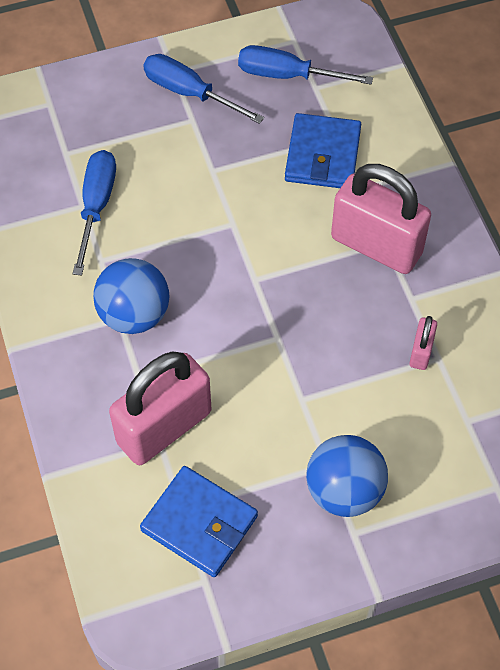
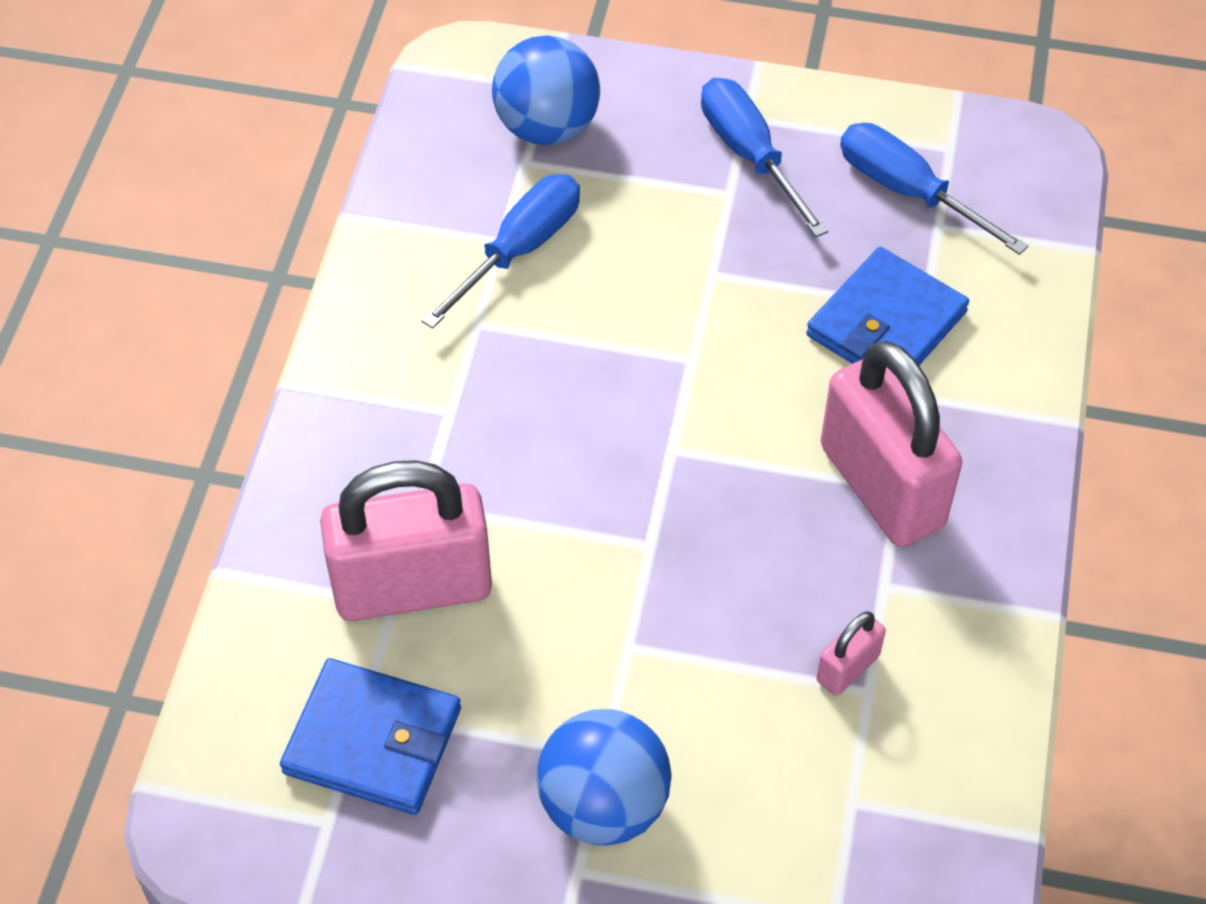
camera: 30 degrees right, 5 degrees down
(134, 314) = (474, 417): blue ball -> blue ball (547, 127)
(199, 523) = (373, 741): blue wallet -> blue wallet turned 45 degrees counterclockwise

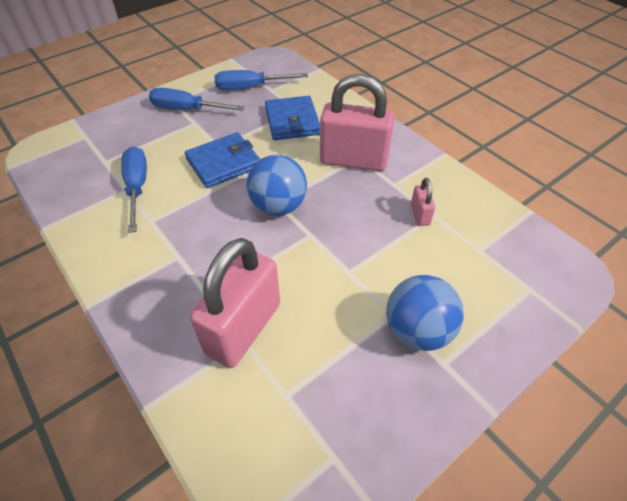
camera: 50 degrees left, 5 degrees down
(373, 741) = (306, 402): blue wallet -> blue wallet (223, 163)
(547, 127) = (100, 147): blue ball -> blue ball (278, 206)

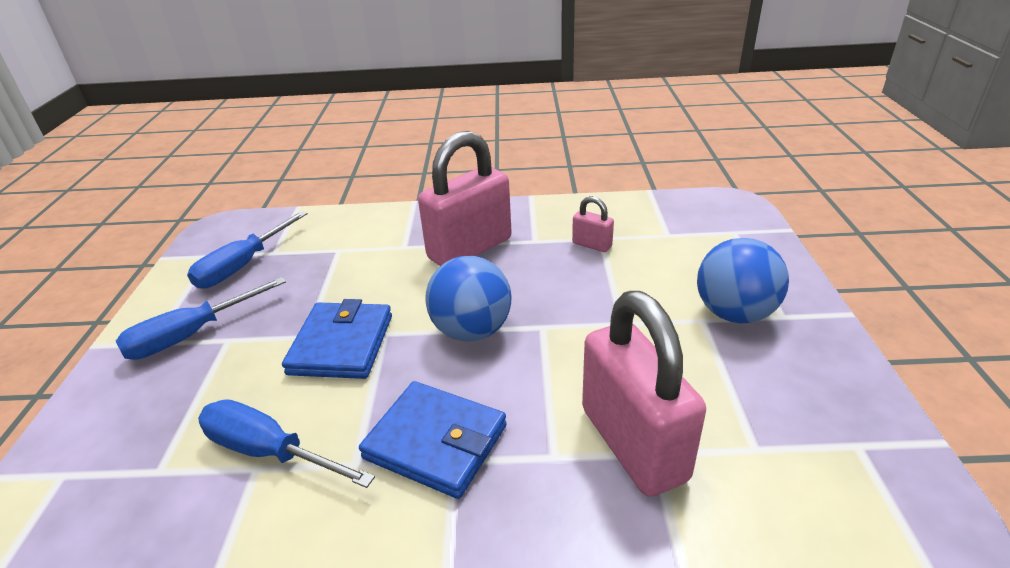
camera: 50 degrees left, 15 degrees down
(292, 121) = (351, 261): blue wallet -> blue wallet (435, 442)

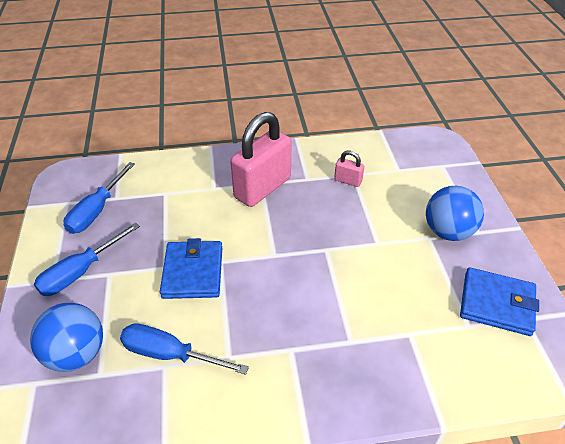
camera: 10 degrees left, 10 degrees up
(435, 442) = (276, 338): blue wallet -> blue wallet (497, 304)
(472, 331) = (280, 255): blue ball -> blue ball (76, 354)
(633, 443) = (397, 329): pink padlock -> none

